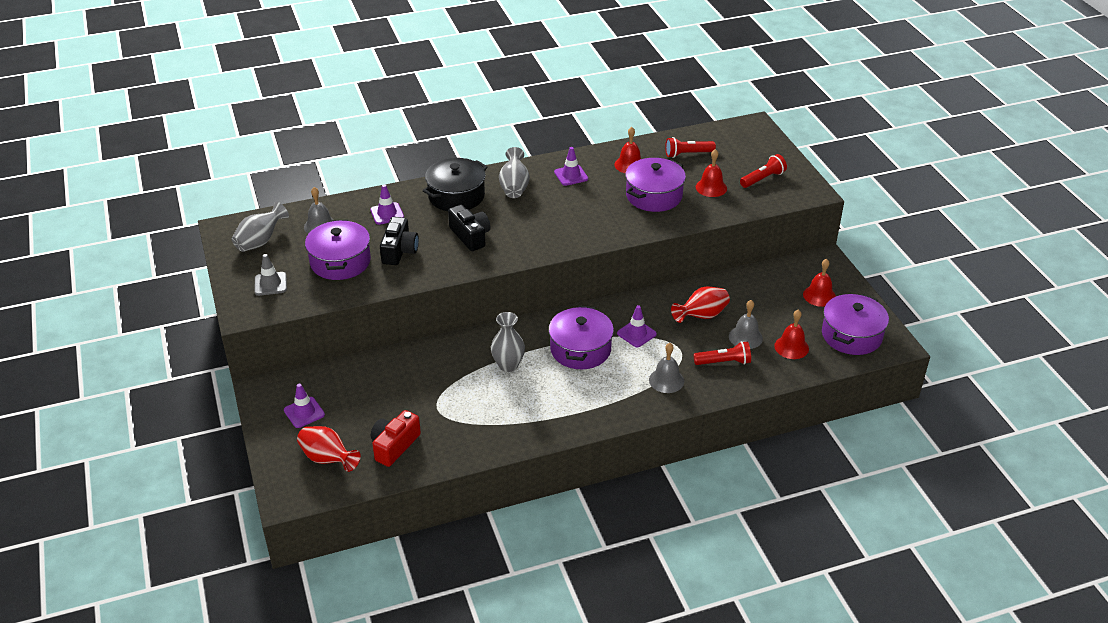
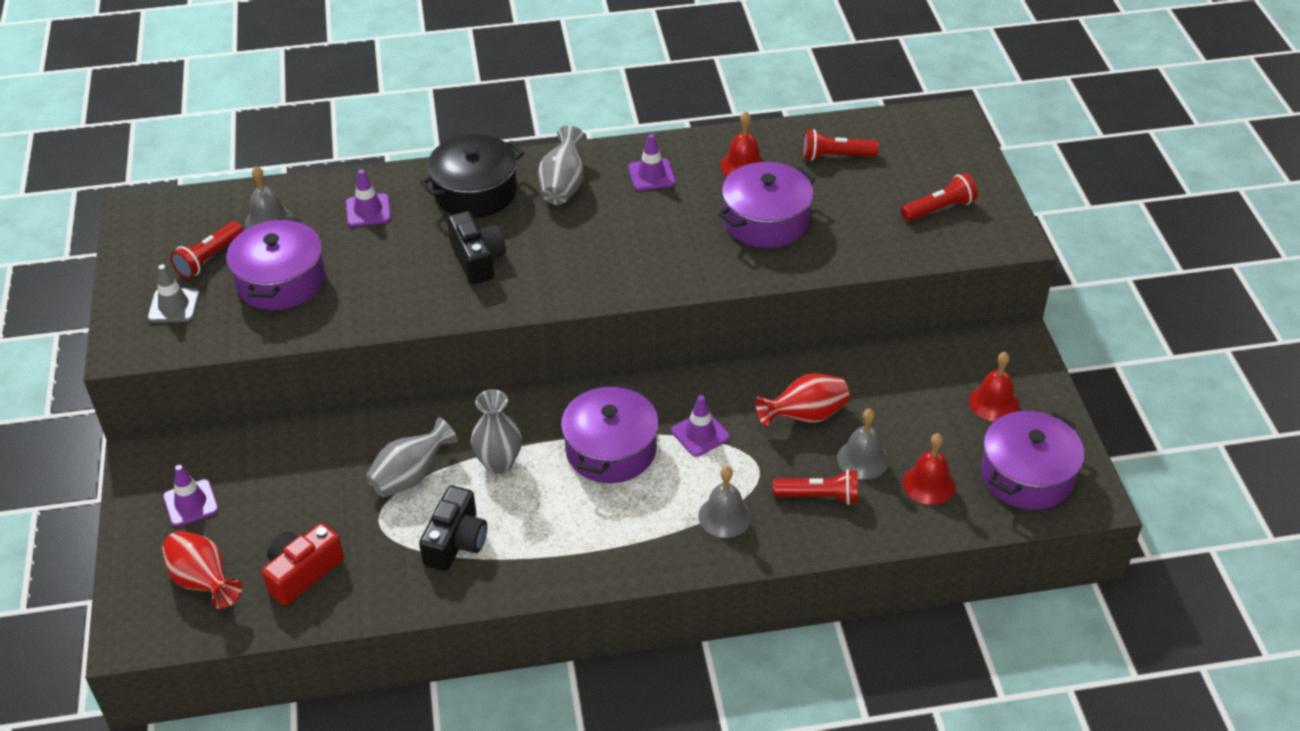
camera: 10 degrees right, 5 degrees up
(260, 241) = (179, 236): grey vase -> grey vase (411, 477)
(286, 253) = (209, 258): none -> red flashlight
(399, 251) = (369, 272): black camera -> black camera (456, 541)
(711, 187) = (856, 215): red bell -> none

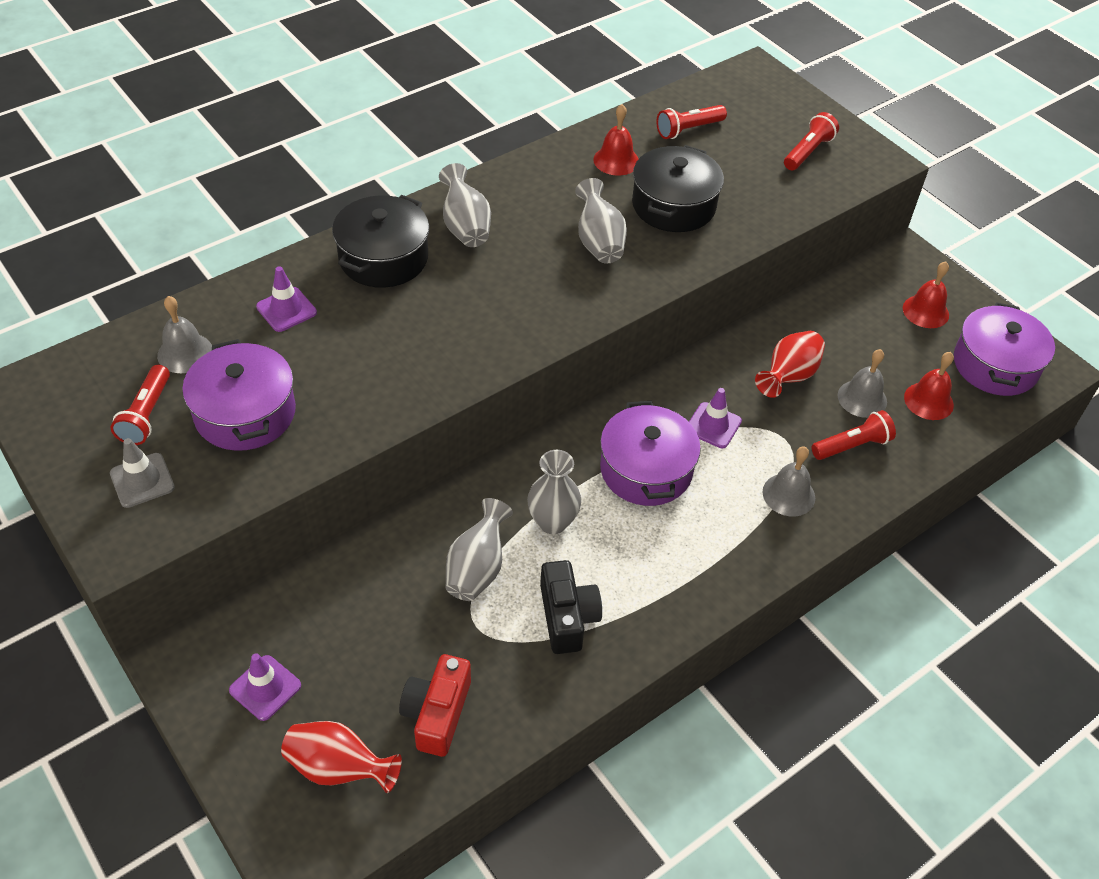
camera: 30 degrees left, 5 degrees up
(477, 259) = (435, 324): black camera -> none
(651, 175) = (540, 192): purple traffic cone -> none
(670, 233) = (599, 242): none -> grey vase
(766, 221) = (673, 205): purple pot -> black pot

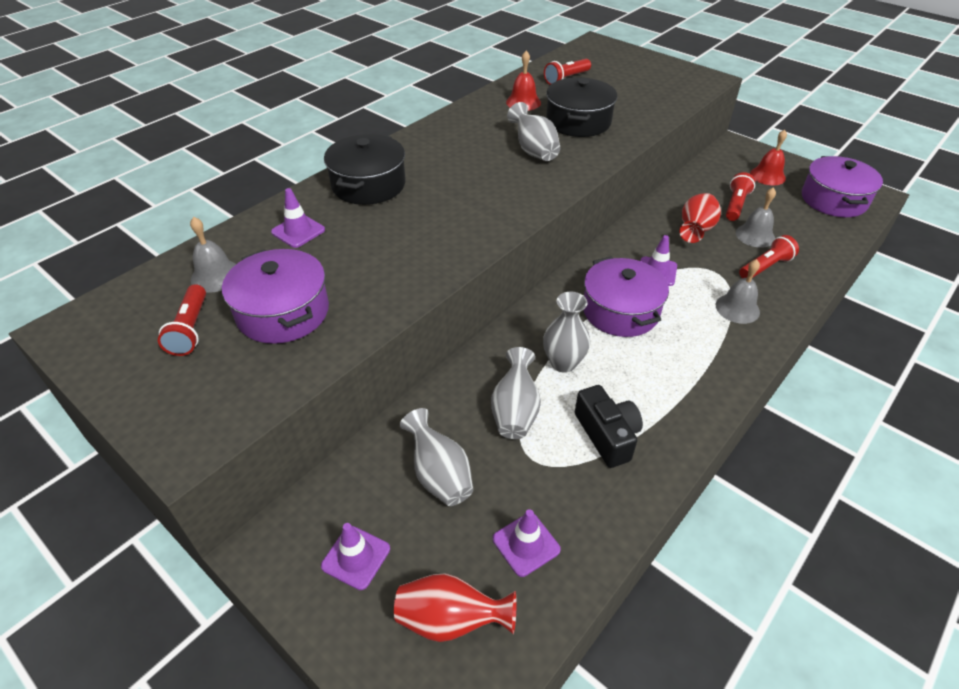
camera: 10 degrees left, 5 degrees down
(142, 480) = (197, 384): grey traffic cone -> none
(437, 713) = (526, 544): red camera -> purple traffic cone
(465, 227) = (427, 156): grey vase -> grey vase (439, 475)
(808, 152) = (656, 80): red flashlight -> red flashlight (735, 205)
(928, 401) = (802, 229): red bell -> none

